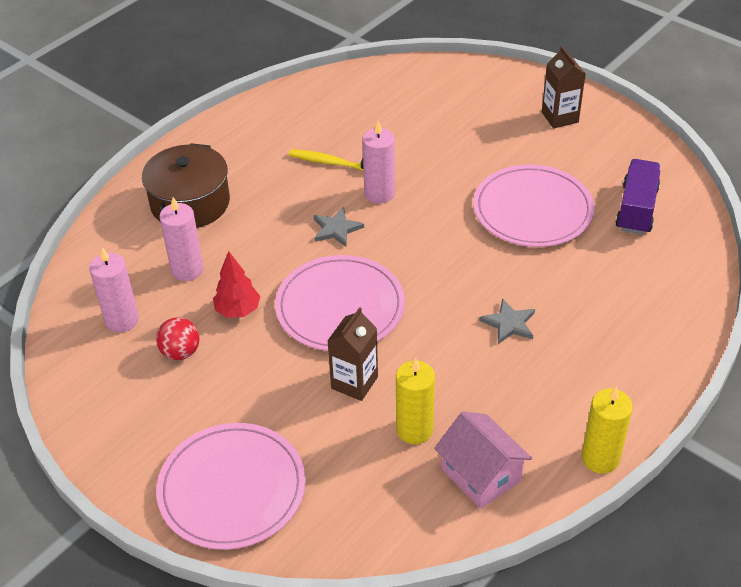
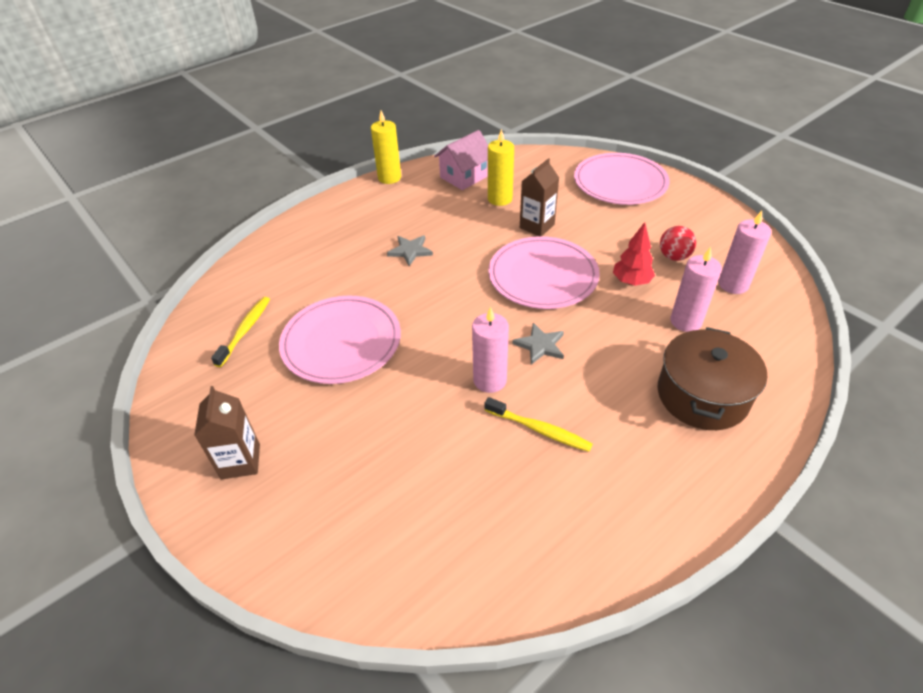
camera: 170 degrees left, 0 degrees up
(481, 475) = (464, 176): pink house -> pink house turned 75 degrees clockwise
(636, 209) = (245, 331): purple truck -> yellow toothbrush

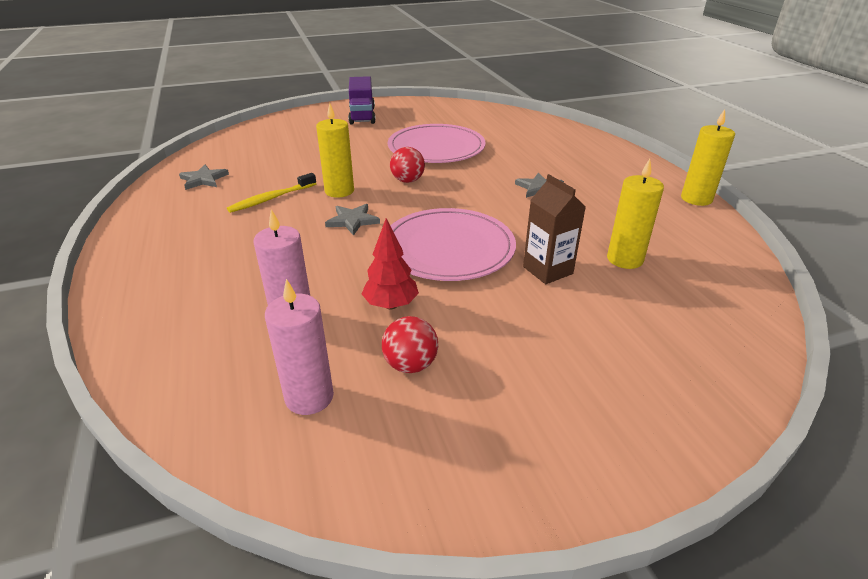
camera: 110 degrees right, 10 degrees down
(240, 461) = (362, 115): brown carton -> purple truck
(245, 331) = (476, 122): yellow toothbrush -> none
(438, 337) = (407, 180): none -> red ball
(464, 176) = (691, 246): pink house -> none
(490, 380) = (339, 191): pink candle -> yellow candle
(536, 533) = (203, 179): none -> grey star
(620, 182) = (645, 392): pink plate -> none
(702, 395) = (200, 285): brown pot -> none

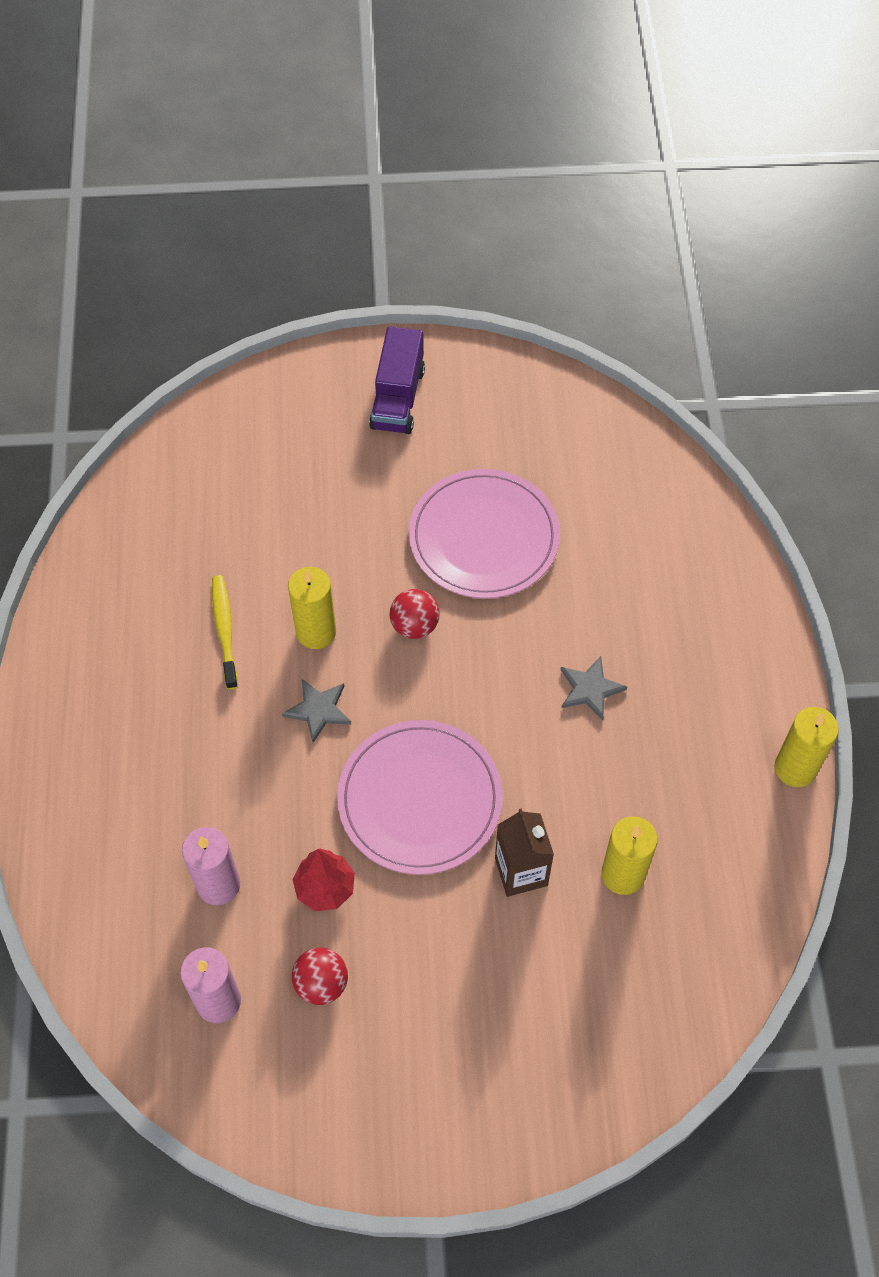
camera: 15 degrees right, 25 degrees up
(203, 179) = (140, 557): grey star -> none
(272, 198) = (225, 630): yellow toothbrush -> yellow toothbrush turned 105 degrees clockwise

